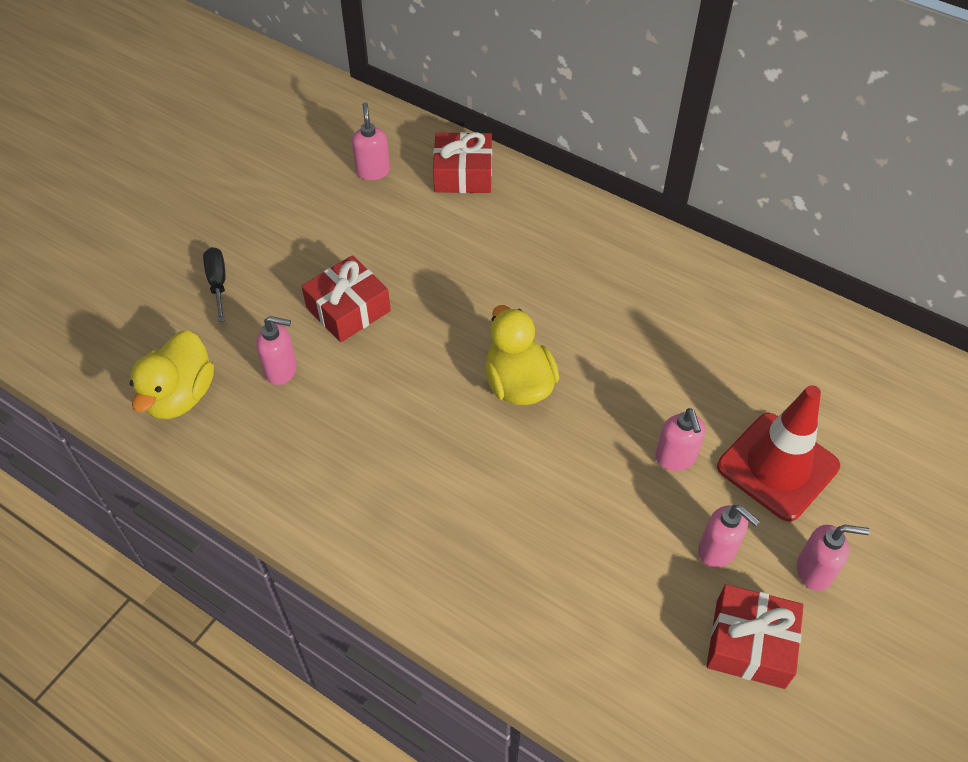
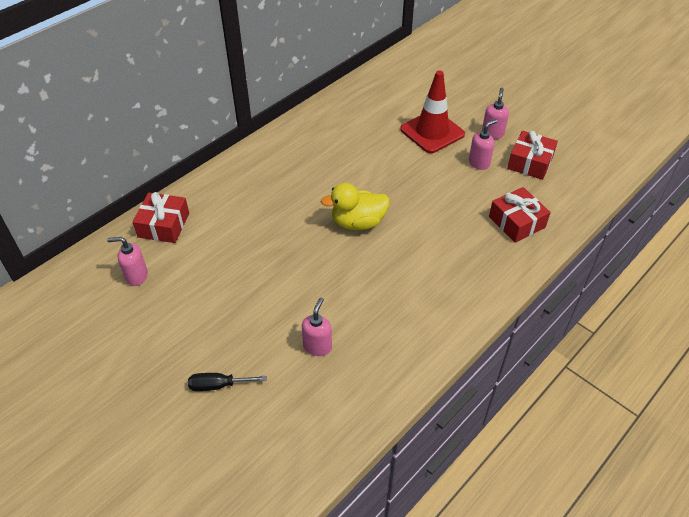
camera: 80 degrees left, 5 degrees down
(180, 396) = (326, 413): yellow duck -> none
(348, 309) = (271, 303): red gift -> red gift (516, 222)
(675, 458) = (421, 167): pink soap dispenser -> none

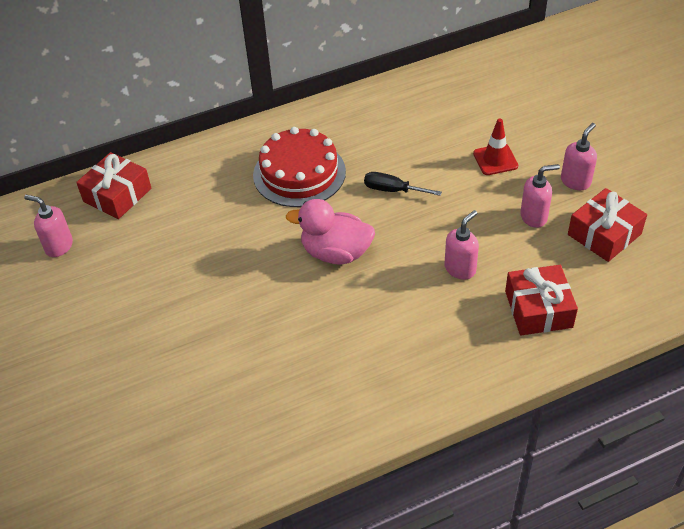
camera: 25 degrees right, 0 degrees up
(218, 385) = (76, 398): black screwdriver -> black screwdriver (392, 190)
(299, 174) = (299, 173): none -> red cake
(317, 346) = (206, 389): pink soap dispenser -> pink soap dispenser (460, 269)
(358, 222) = (336, 253): yellow duck -> pink duck
(432, 132) = (495, 160): red traffic cone -> red traffic cone, size x0.55

